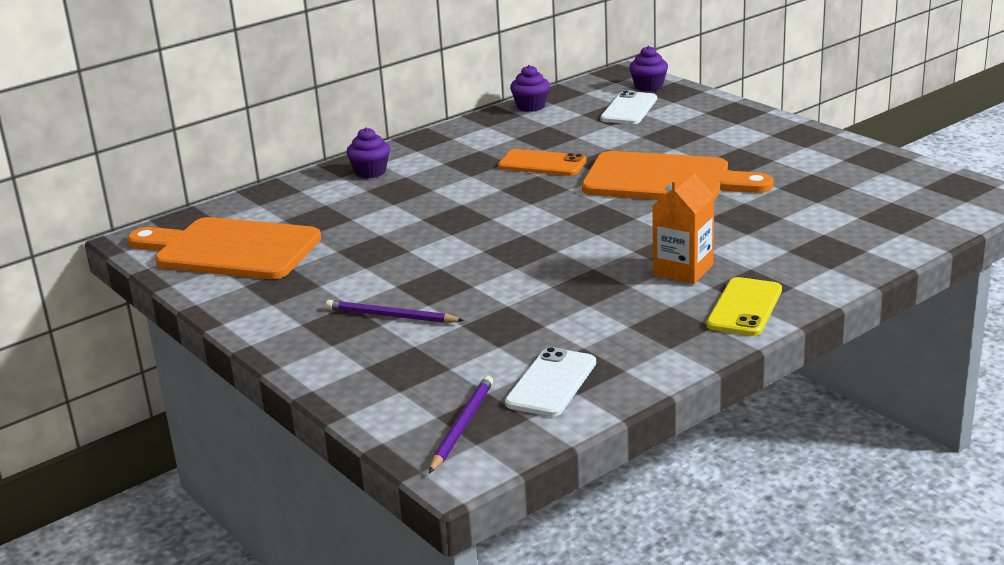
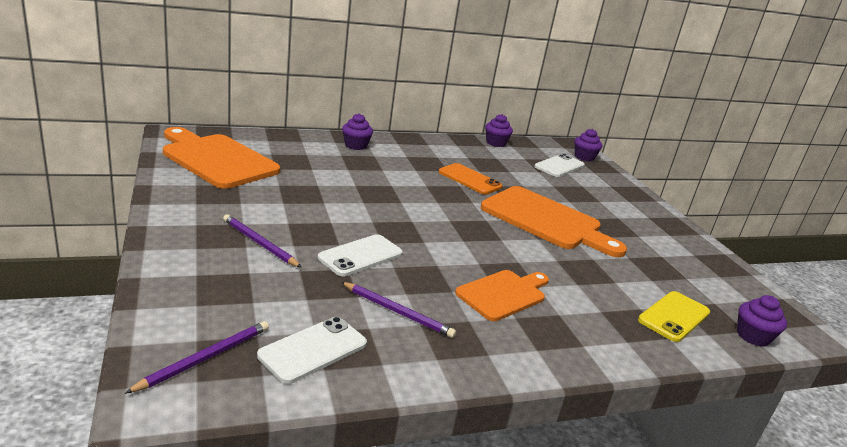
camera: 15 degrees right, 0 degrees up
(507, 288) = (360, 256): none -> white phone
(596, 324) = (398, 312): none -> purple pencil
(683, 270) = (503, 294): orange carton -> orange cutting board
(744, 307) = (528, 348): yellow phone -> yellow phone (674, 316)
(943, 220) = (753, 336): none -> purple cupcake

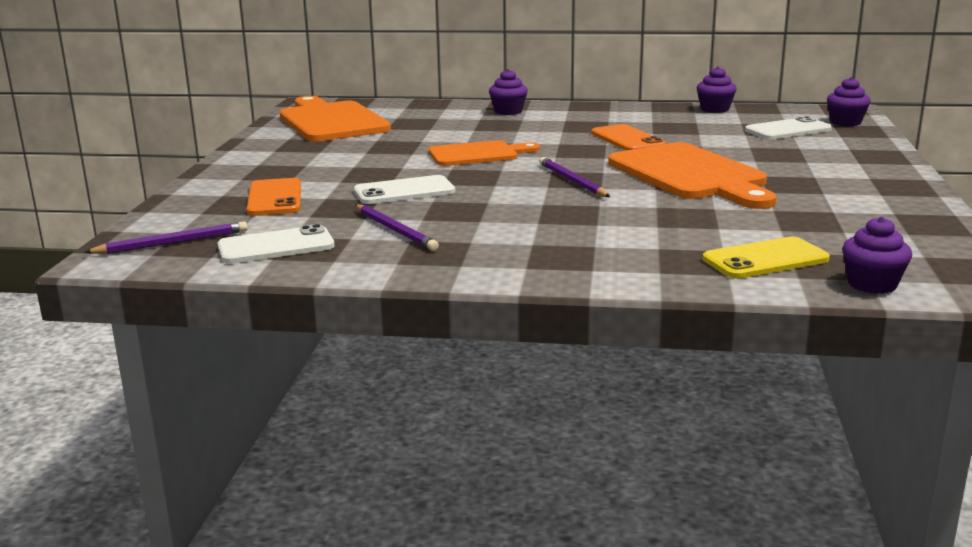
camera: 30 degrees right, 5 degrees down
(253, 275) = (274, 198): none -> orange phone
(259, 243) = (306, 178): purple pencil -> purple pencil (572, 181)
(503, 294) = (542, 227): orange cutting board -> orange cutting board (478, 154)

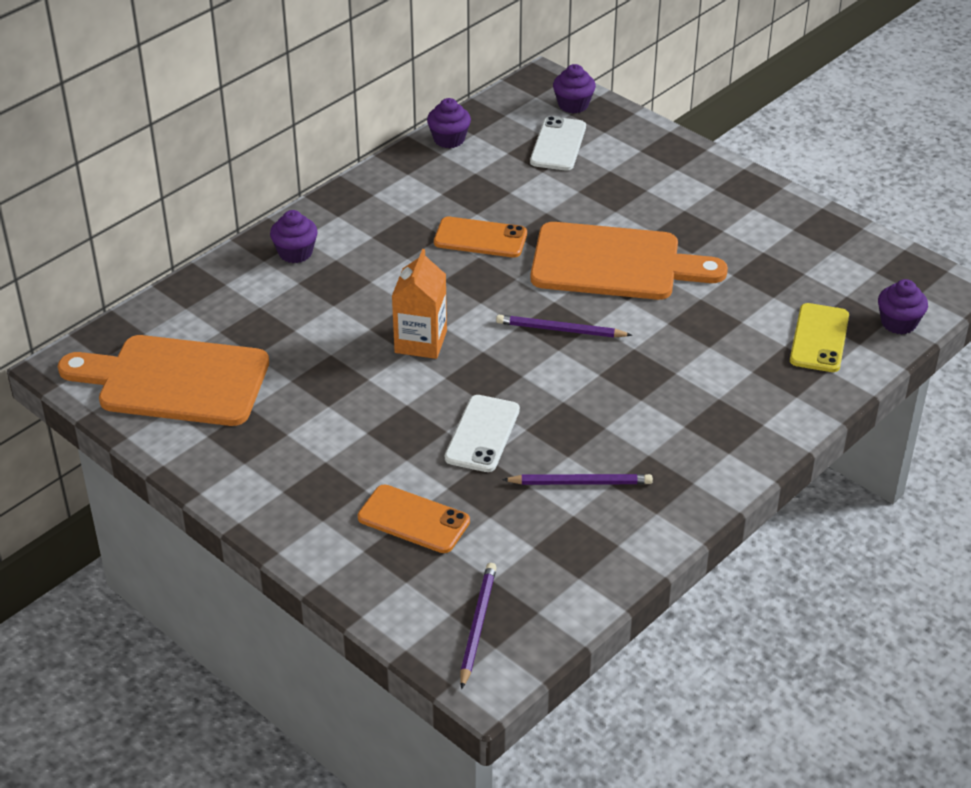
camera: 55 degrees left, 20 degrees up
(276, 246) = (551, 565): white phone -> none
(478, 154) = (420, 342): orange cutting board -> orange carton

